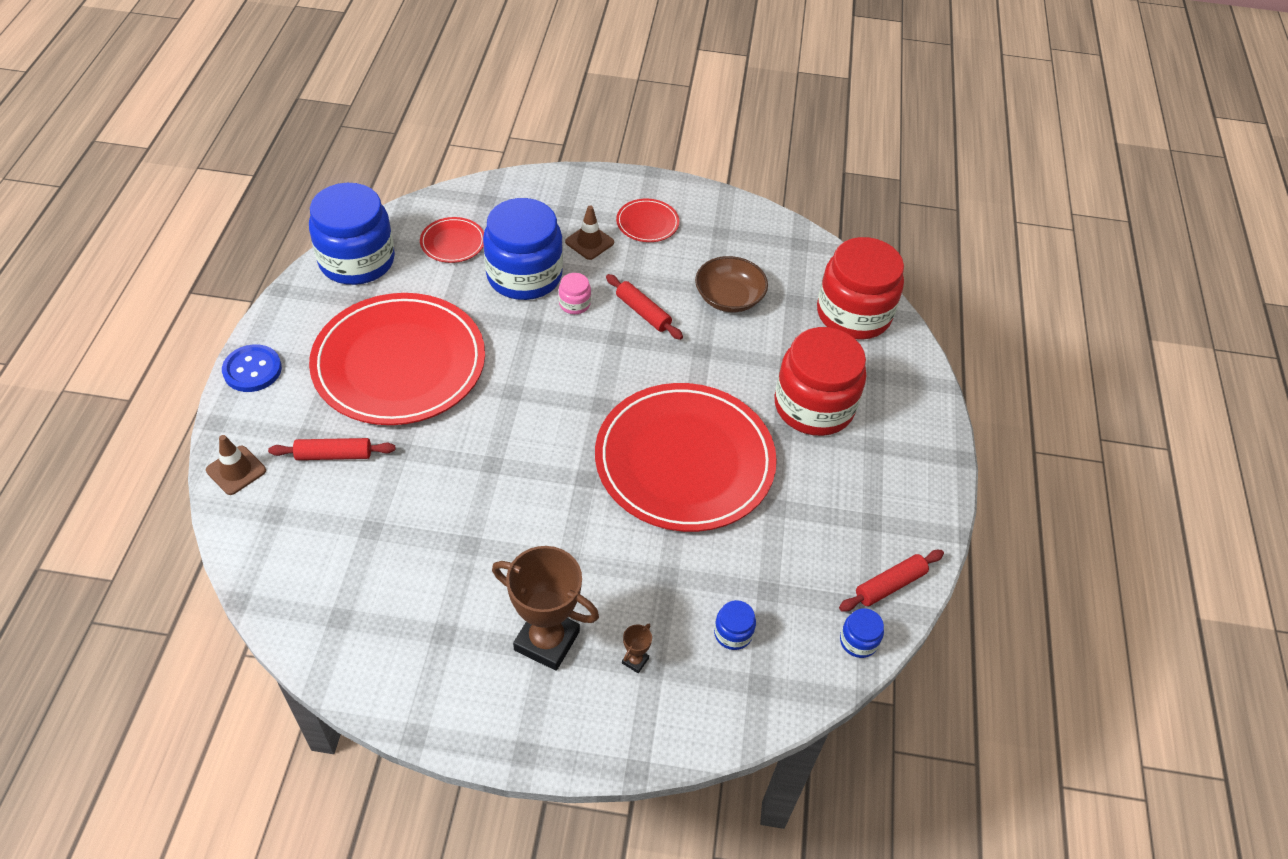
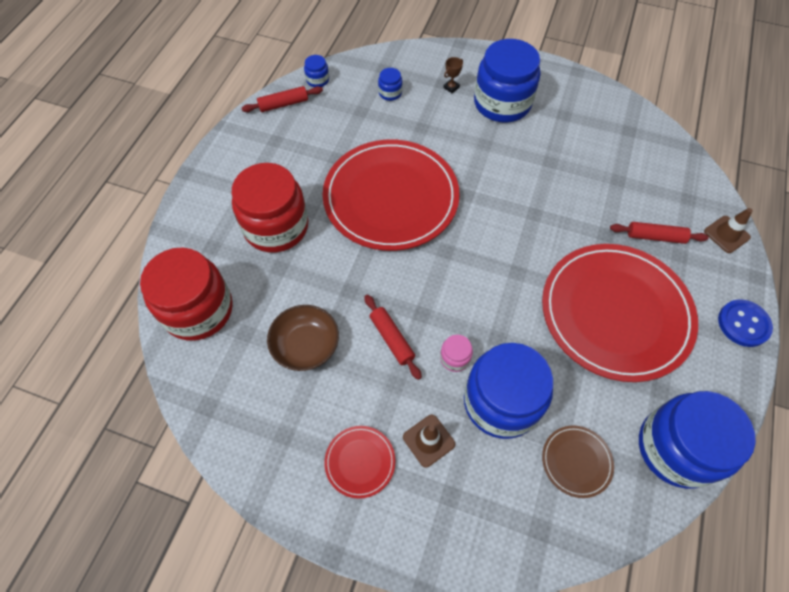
camera: 165 degrees left, 10 degrees up
(453, 242) = (576, 461): red plate -> brown plate
(546, 641) = (502, 103): brown trophy -> blue jar

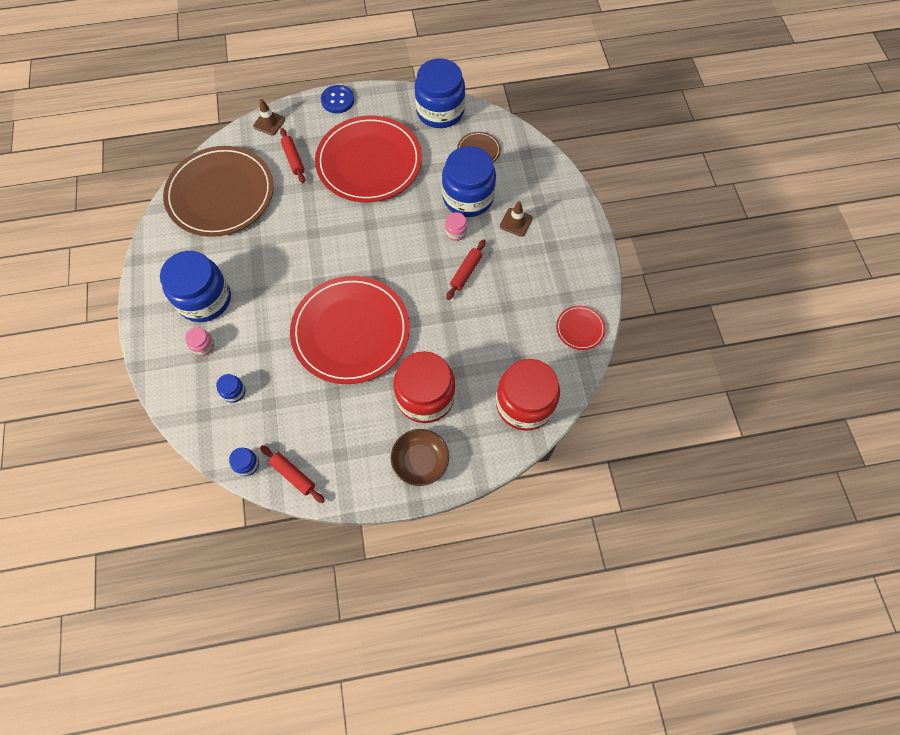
camera: 120 degrees left, 5 degrees up
(306, 345) = (503, 319): brown bowl -> brown bowl (420, 461)
(360, 462) = (552, 250): red plate -> red plate (580, 328)
(451, 87) = (203, 346): brown trophy -> pink jar
(631, 155) = (221, 194): none -> brown plate

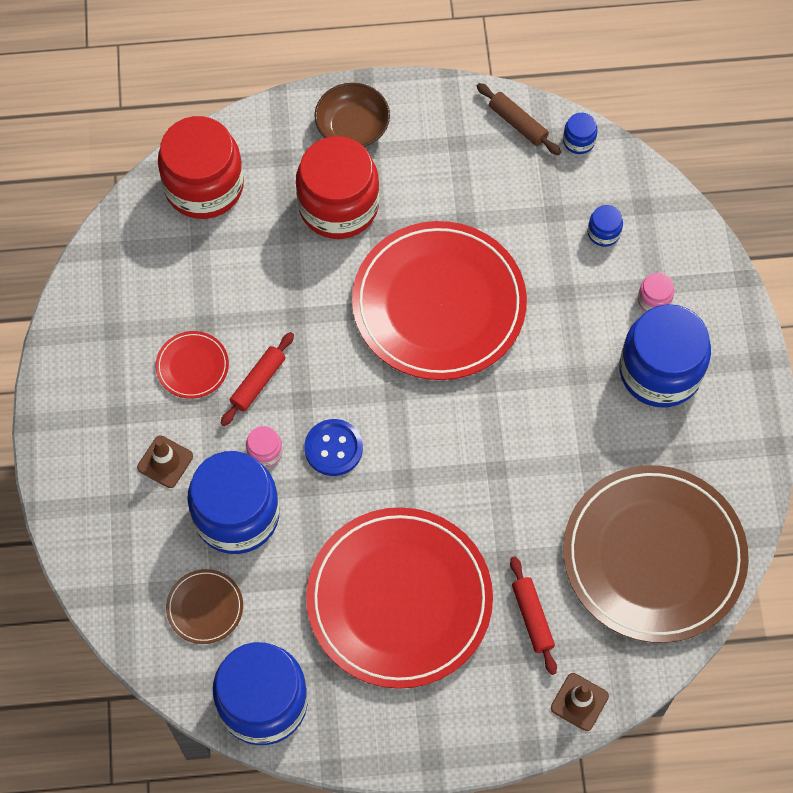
camera: 175 degrees left, 0 degrees up
(293, 475) = (517, 123): red rolling pin -> brown rolling pin
(337, 100) = (453, 744): blue button -> blue button (333, 448)
(580, 328) = (103, 282): red plate -> red plate (192, 366)

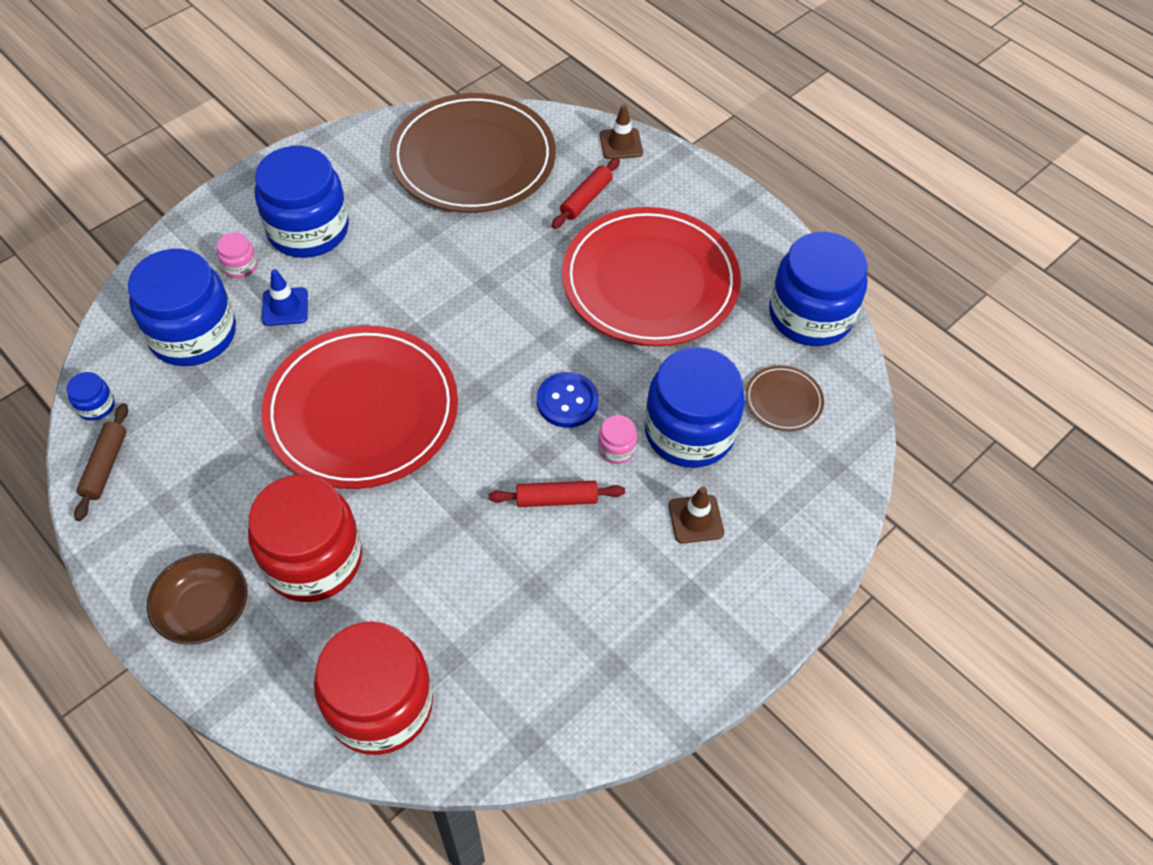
camera: 130 degrees left, 10 degrees down
(192, 366) = (587, 565): red plate -> none
(584, 308) = (285, 307): none -> blue traffic cone
(603, 232) = (193, 334): blue jar -> blue jar, size x2.43

